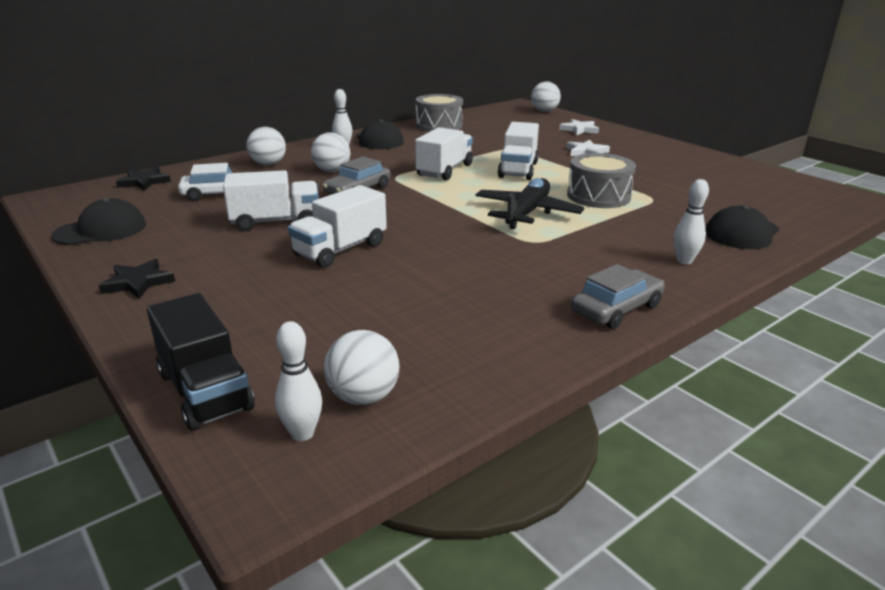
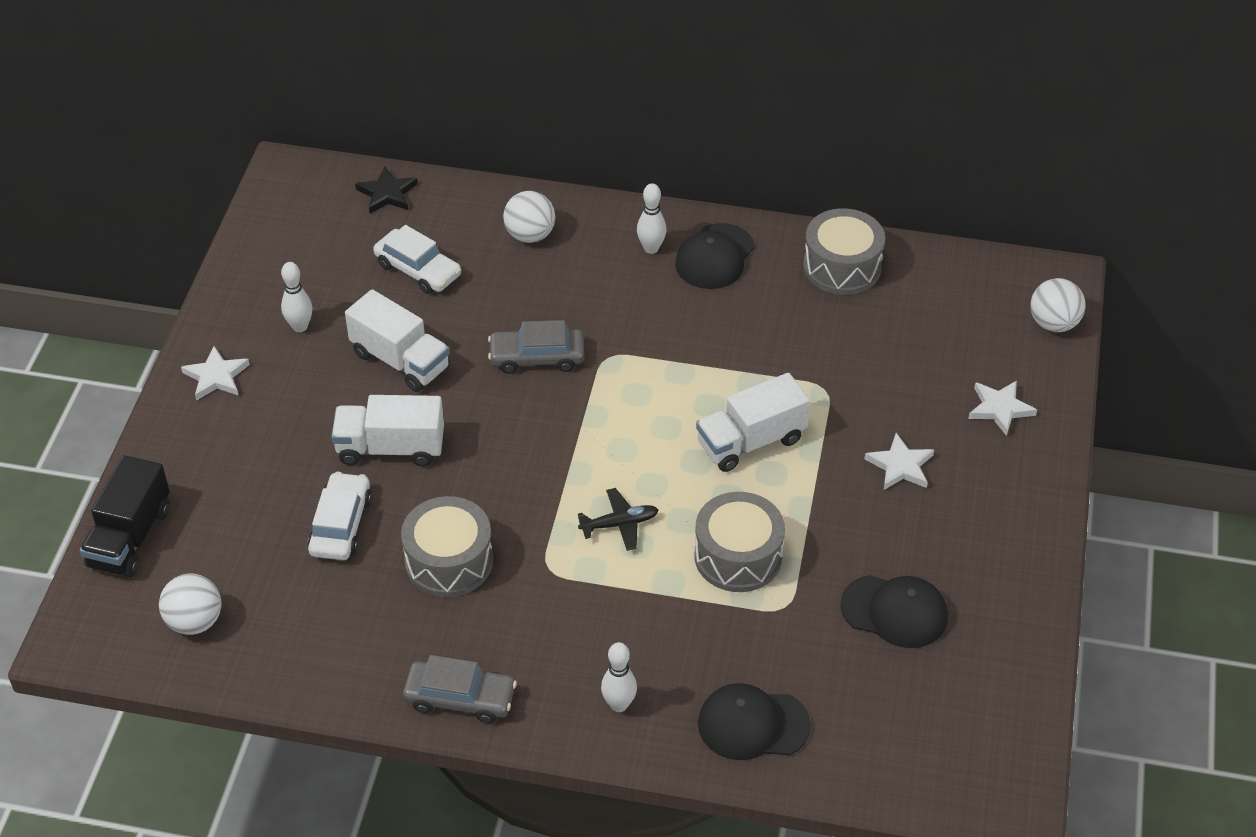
camera: 50 degrees right, 20 degrees up
(101, 230) = (269, 269): black cap -> black cap (894, 611)
(138, 282) = (216, 376): black star -> white star
(302, 433) = (133, 619): white bowling pin -> white bowling pin (300, 327)
(332, 171) = (568, 296): white ball -> none
(376, 291) = (341, 525): none -> white car
(444, 170) = (674, 382): white truck -> none
(476, 267) = (449, 561): none -> grey drum
(527, 213) = (619, 524): black plane -> black plane, size x0.55

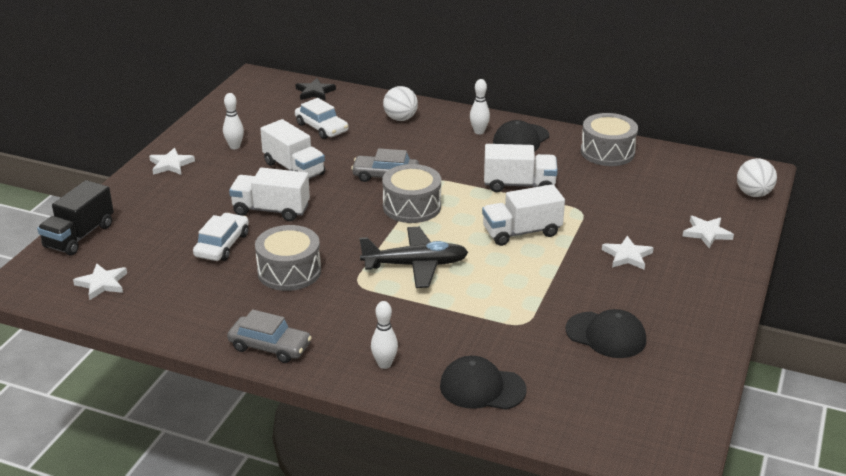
camera: 10 degrees right, 15 degrees down
(195, 621) = (102, 283): white ball -> white star
(619, 524) = (416, 265): black plane -> black plane, size x1.80
(730, 350) = (519, 185): none -> white truck
(738, 556) = (496, 291): grey drum -> grey drum (411, 207)

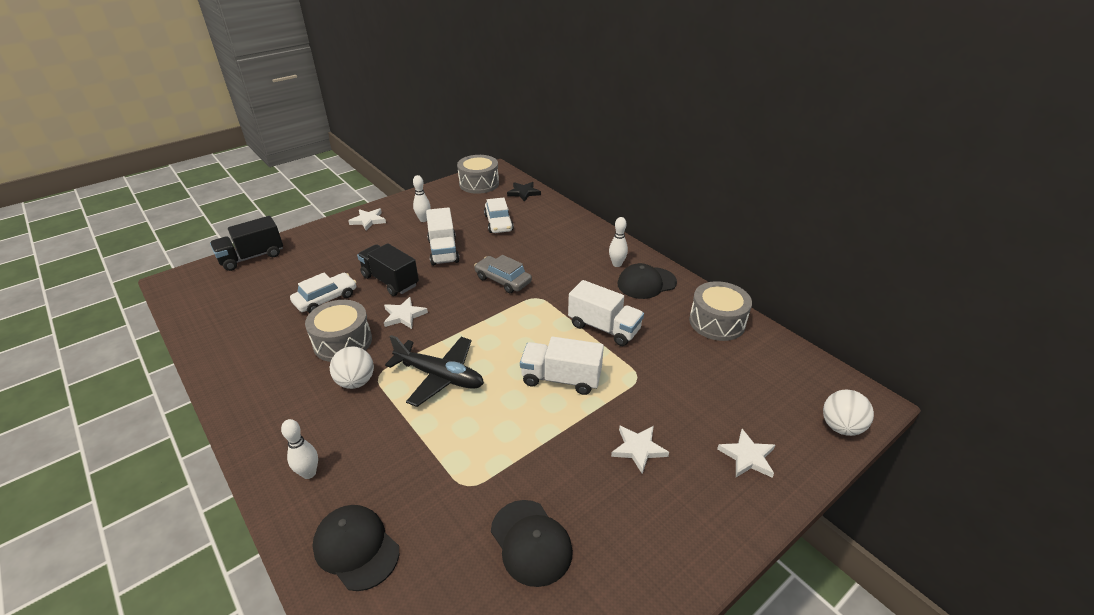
camera: 30 degrees right, 5 degrees up
(102, 283) = (219, 301): white star -> white star (404, 315)
(270, 346) = (251, 409): grey car -> none
(271, 210) = (390, 281): white truck -> black truck
(400, 118) = (564, 233): white ball -> white ball (356, 382)
(411, 207) = (494, 316): grey drum -> grey drum (479, 184)

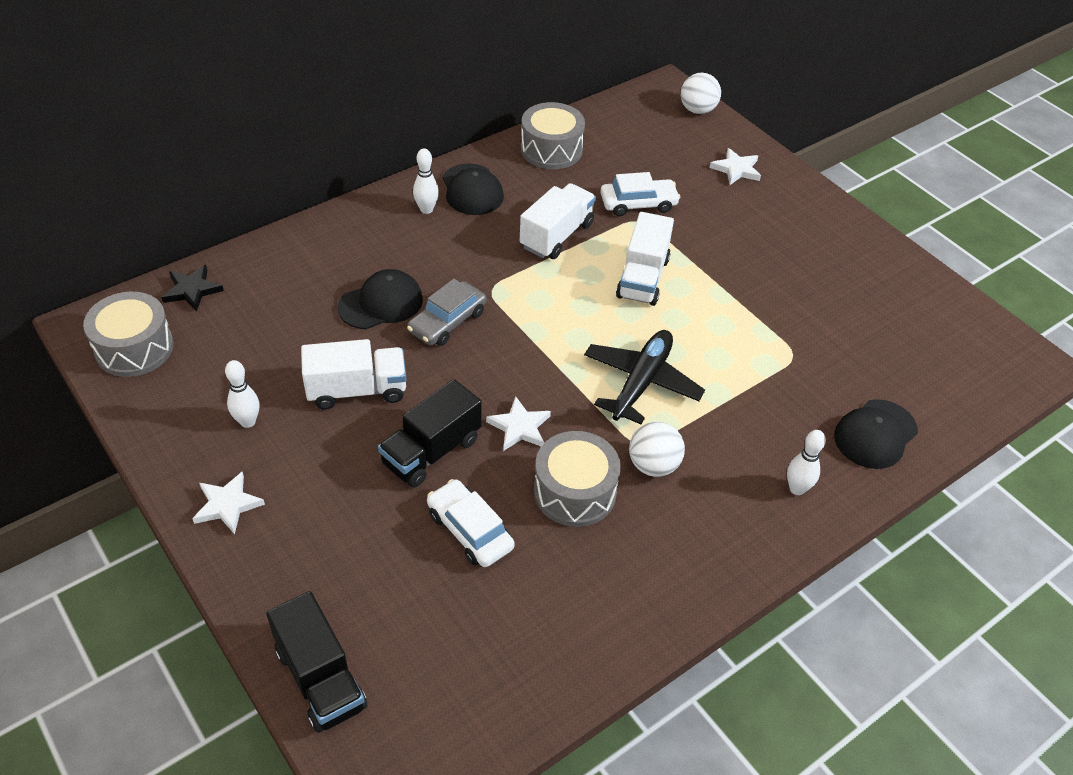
camera: 90 degrees left, 10 degrees up
(498, 223) = (286, 324): white car -> white car (638, 204)
(531, 542) = (845, 312): black cap -> black cap (381, 303)
(638, 449) = (735, 233): white star -> none

